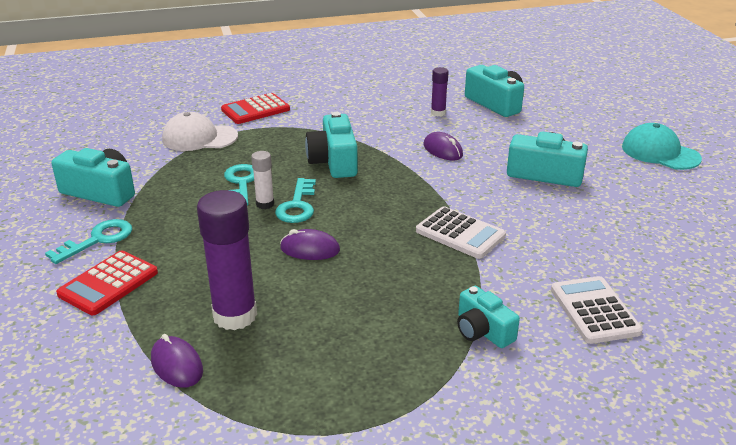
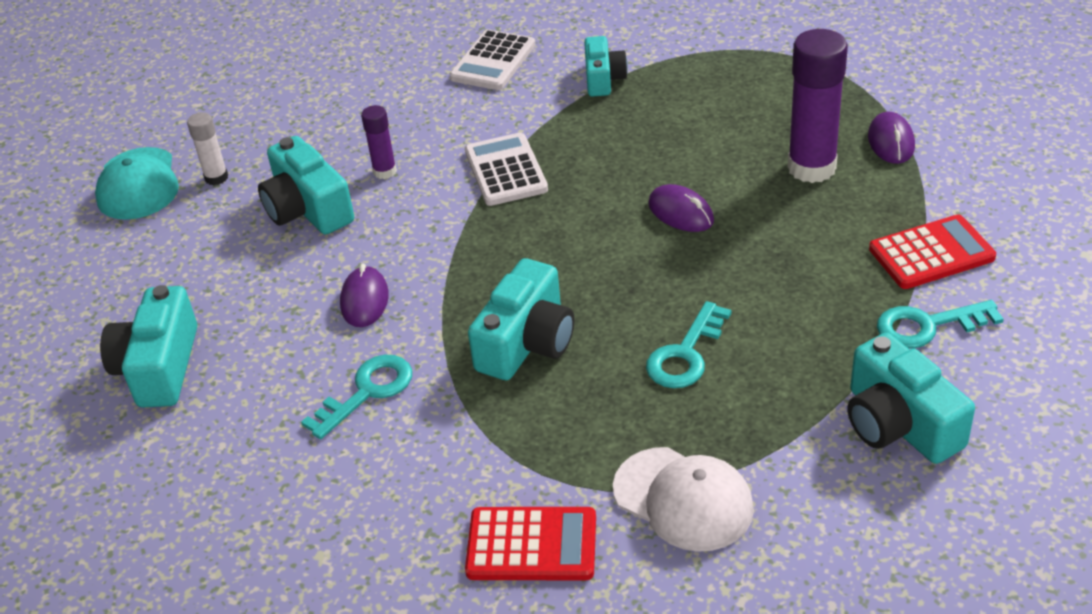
camera: 140 degrees left, 10 degrees up
(265, 204) = (682, 300): white glue stick -> white glue stick (216, 178)
(297, 206) = (643, 281): turquoise key -> turquoise key (367, 392)
(438, 113) = (266, 385): purple glue stick -> purple glue stick (385, 171)

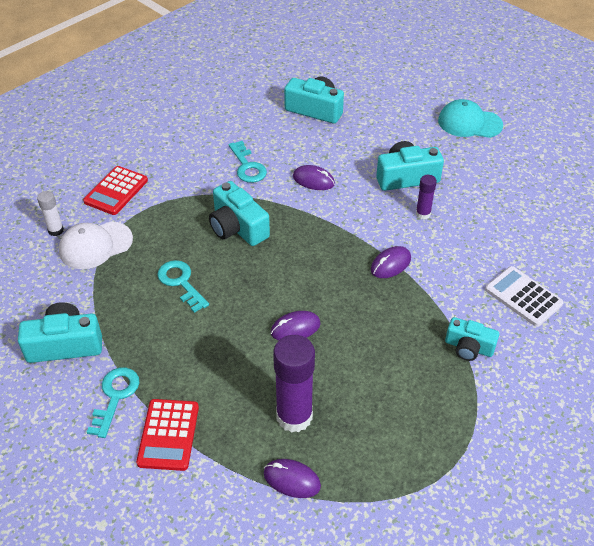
camera: 110 degrees right, 5 degrees up
(216, 178) = (458, 150): white glue stick -> white glue stick (56, 230)
(506, 171) = (390, 264): white calculator -> purple mouse

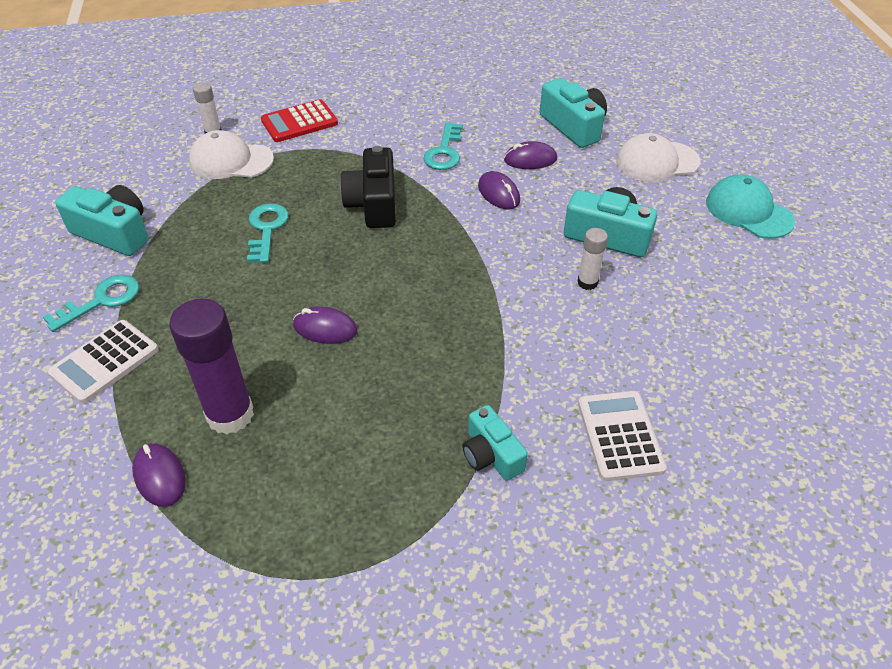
camera: 35 degrees right, 0 degrees up
(168, 435) = (104, 362): red calculator -> white calculator
(237, 227) = (373, 204): turquoise camera -> black camera
(389, 113) = (657, 162): none -> white cap
(390, 264) = (494, 317): purple mouse -> purple mouse (530, 159)
(423, 214) = (587, 282): purple glue stick -> white glue stick

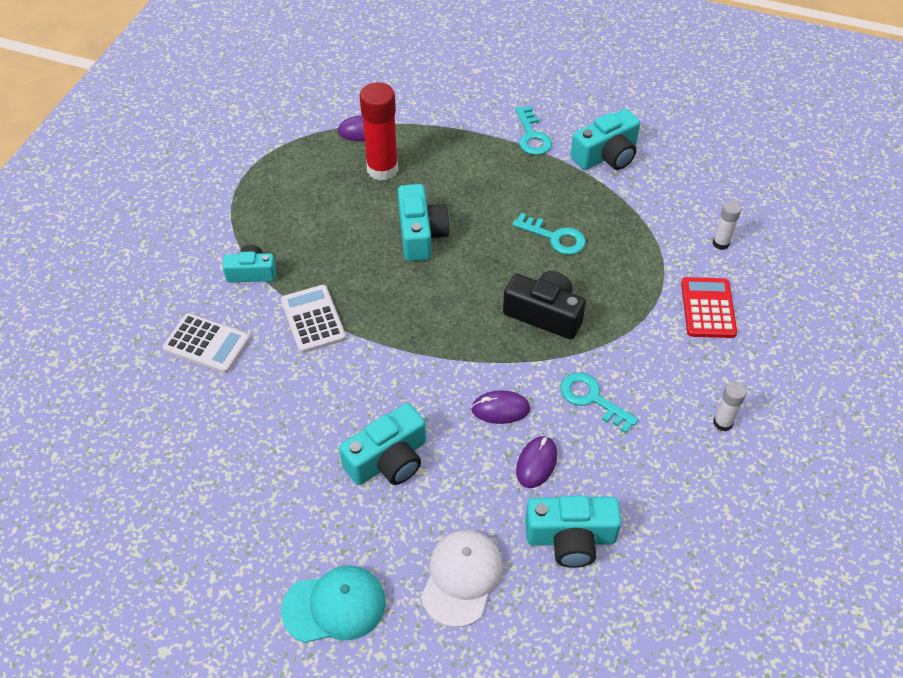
camera: 120 degrees right, 5 degrees up
(104, 362) = (471, 127): white calculator -> white calculator (313, 319)
(230, 415) = (382, 169): purple glue stick -> red glue stick
(231, 161) = (667, 243): white cap -> none
(325, 328) = (421, 234): purple mouse -> turquoise camera
(587, 282) = (347, 410): white glue stick -> white glue stick (722, 423)

